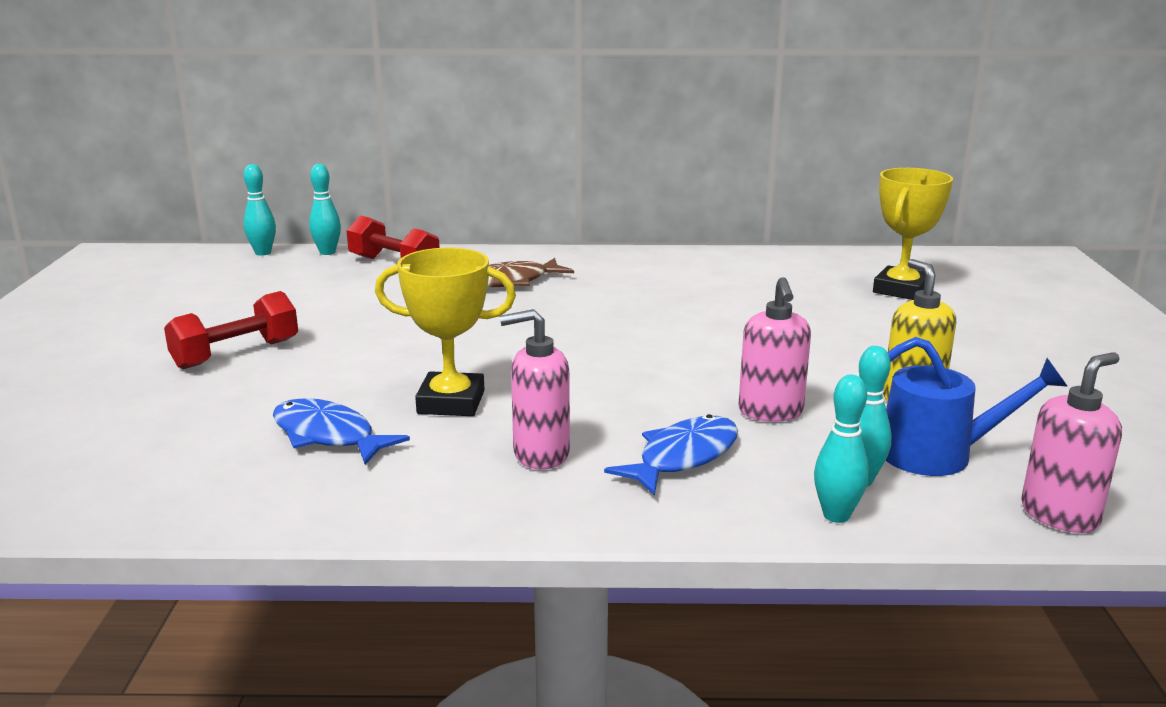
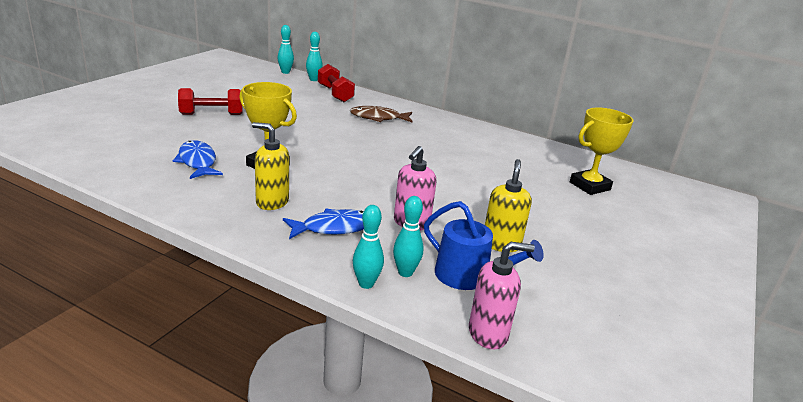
camera: 25 degrees right, 5 degrees up
(540, 454) = (272, 202): pink soap dispenser -> yellow soap dispenser

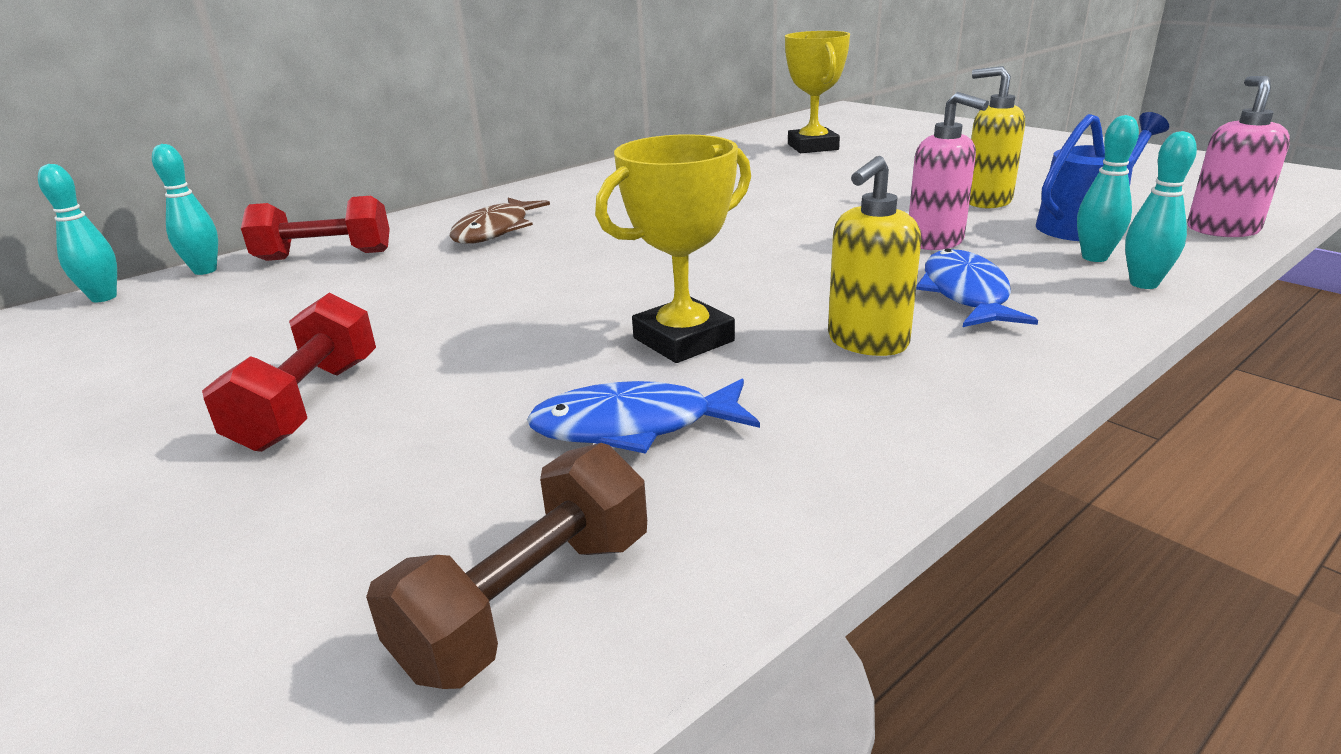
camera: 65 degrees left, 0 degrees up
(107, 157) = (528, 601): none -> brown dumbbell

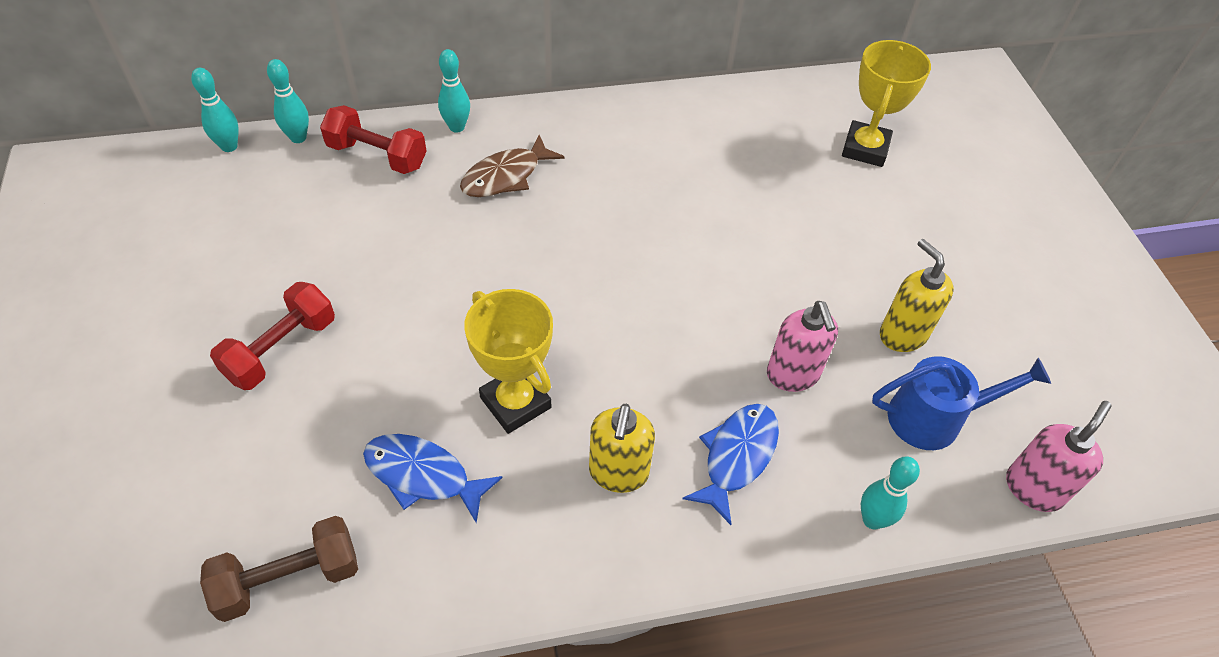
camera: 25 degrees right, 25 degrees up
(683, 339) = (515, 402): yellow trophy -> yellow trophy turned 60 degrees clockwise
(867, 342) = (618, 473): yellow soap dispenser -> yellow soap dispenser turned 60 degrees counterclockwise
(1094, 257) = (882, 466): turquoise bowling pin -> turquoise bowling pin (457, 127)

